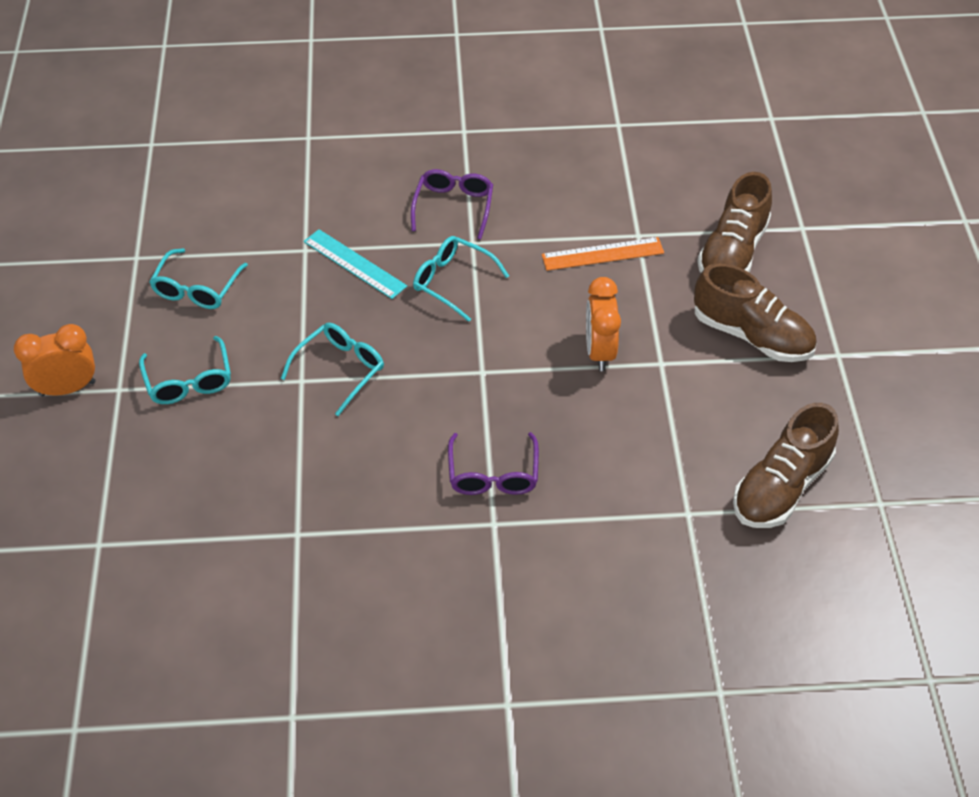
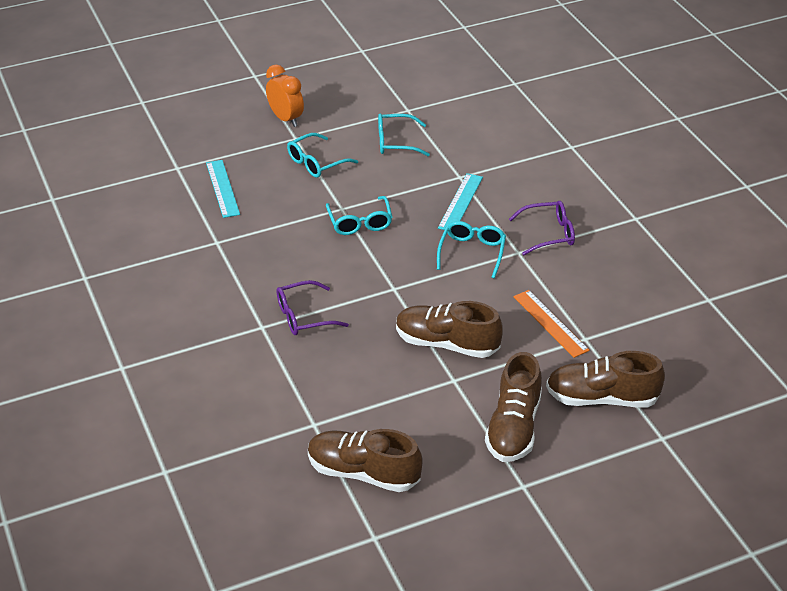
camera: 70 degrees right, 10 degrees down
(181, 500) = (222, 188): none -> turquoise ruler
(340, 369) = (360, 222): turquoise glasses -> turquoise glasses turned 60 degrees clockwise
(599, 351) = (446, 344): orange clock -> brown shoe

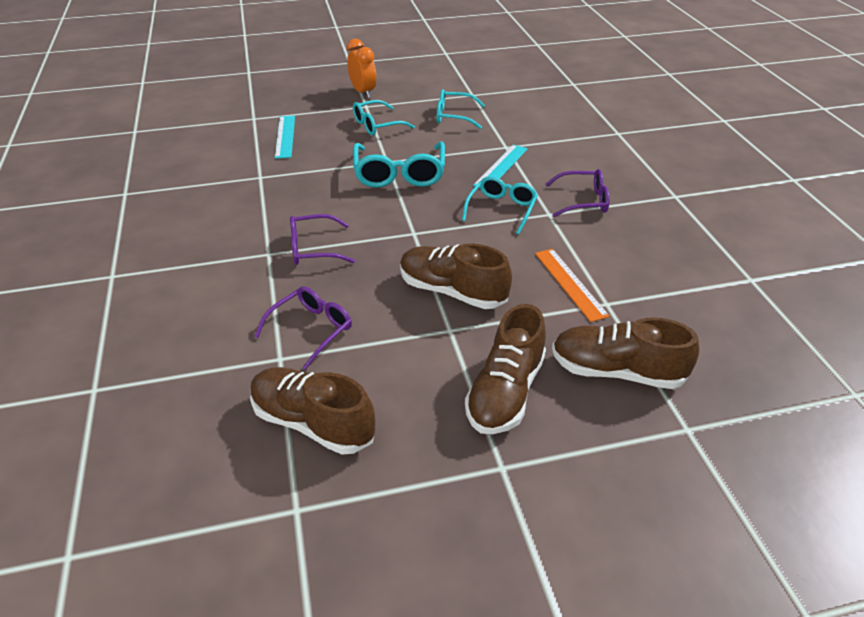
camera: 10 degrees right, 0 degrees up
(332, 395) = (311, 329): none -> purple glasses
(360, 222) = (399, 174): turquoise glasses -> turquoise glasses, size x1.51

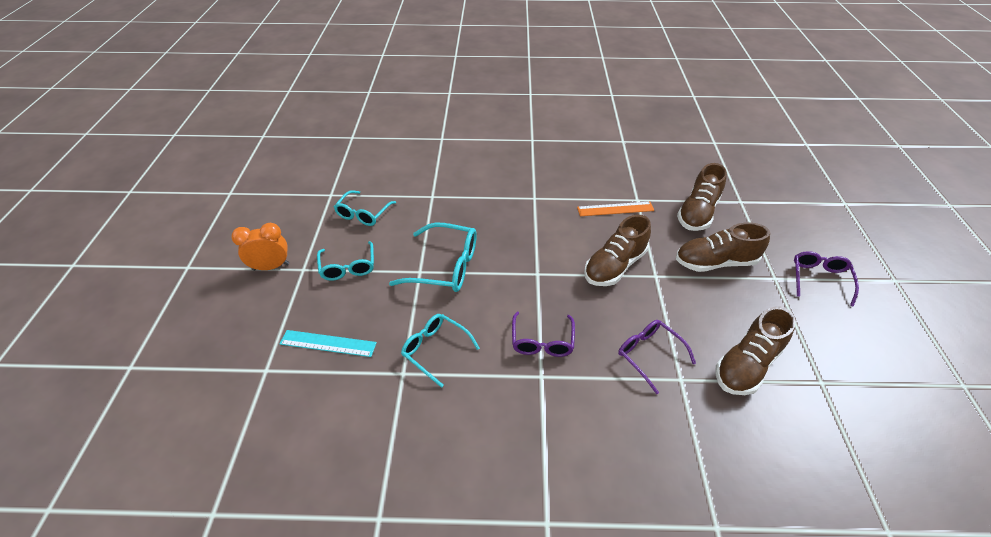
camera: 75 degrees left, 5 degrees up
(501, 167) = (461, 206): turquoise ruler -> none
(501, 209) = (521, 219): turquoise glasses -> turquoise glasses (435, 350)
(505, 392) = (715, 262): brown shoe -> brown shoe turned 135 degrees clockwise
(583, 201) = (524, 178): purple glasses -> purple glasses (819, 279)

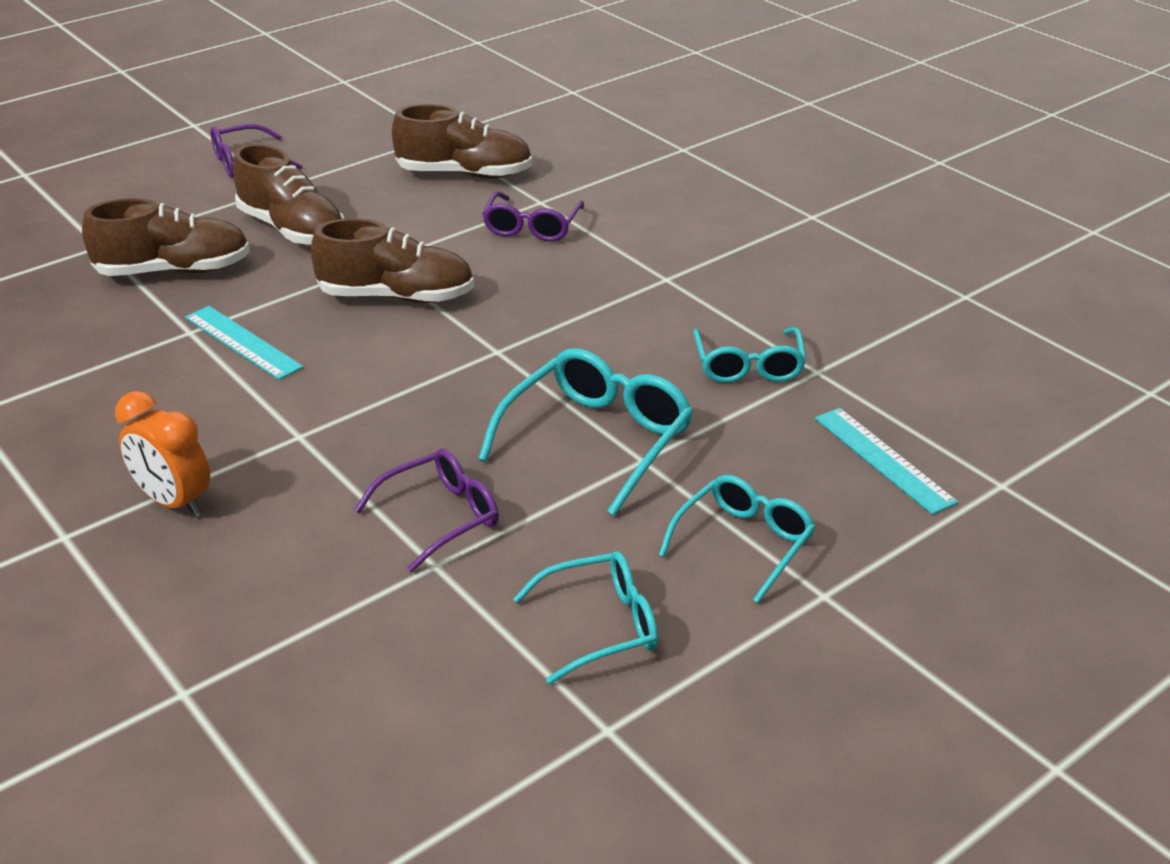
camera: 130 degrees left, 10 degrees down
(271, 267) = (880, 642): orange clock -> orange clock (174, 502)
(445, 266) = (597, 440): turquoise glasses -> turquoise glasses turned 60 degrees clockwise
(542, 341) = (615, 298): purple glasses -> purple glasses (440, 517)
(615, 209) = (242, 342): orange ruler -> turquoise ruler

